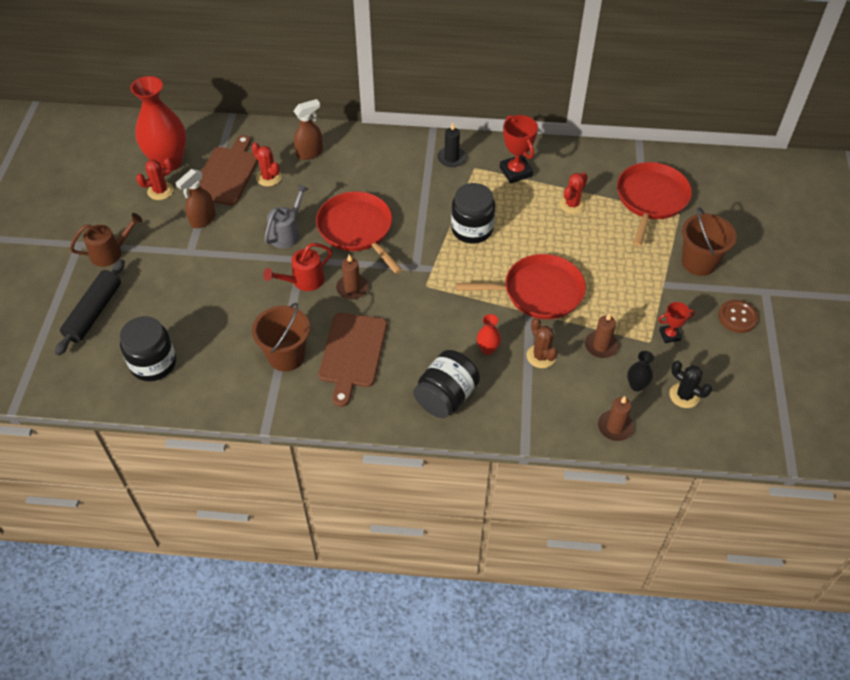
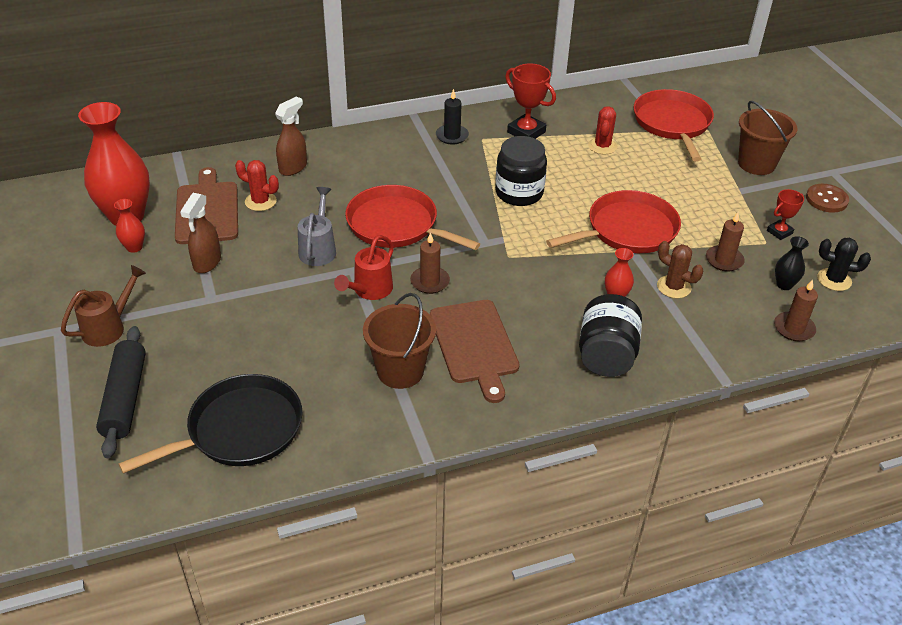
camera: 25 degrees left, 10 degrees down
(153, 363) = (239, 430): black jar -> black pan
(160, 191) = (134, 247): red cactus -> red vase

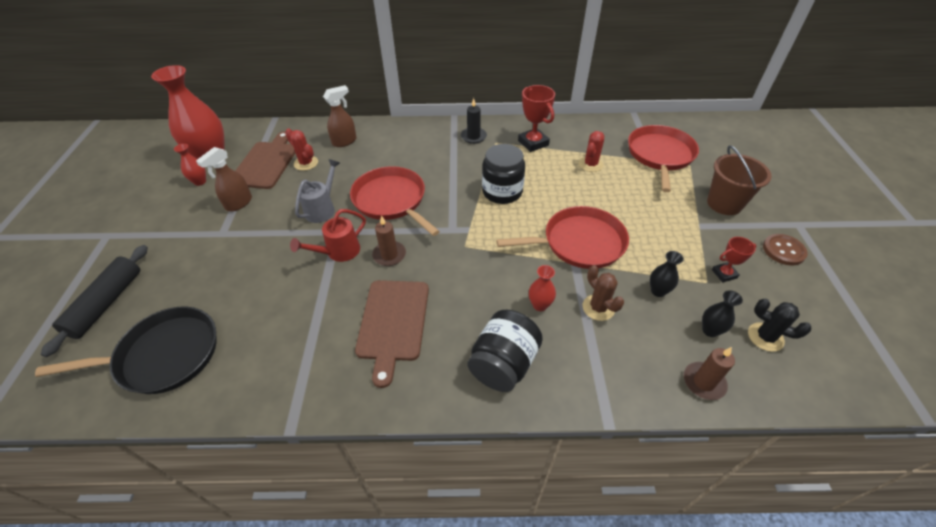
camera: 20 degrees right, 5 degrees up
(109, 327) = (139, 241): brown watering can -> none
(400, 371) = (319, 333): brown bucket -> none
(724, 260) = (658, 291): brown candle -> black vase

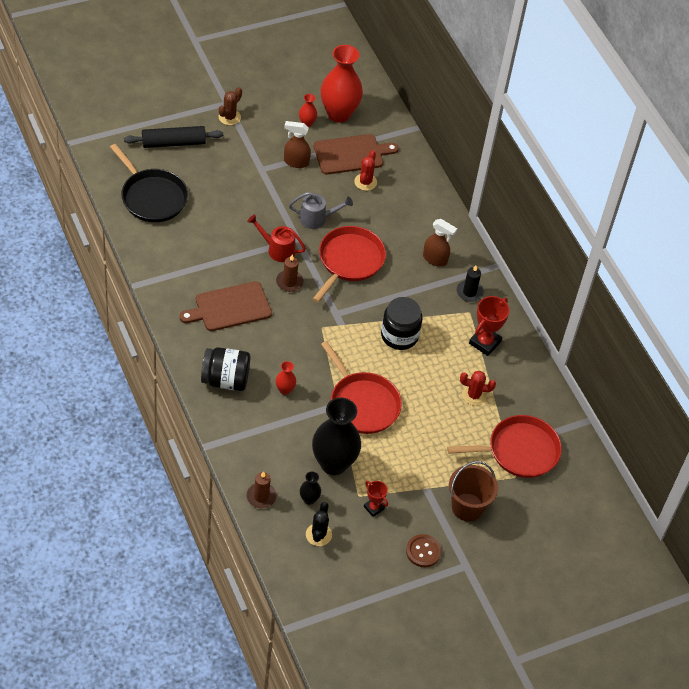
camera: 60 degrees right, 5 degrees up
(345, 141) = (409, 196): brown spray bottle -> brown spray bottle (435, 259)
(598, 308) = (299, 427): brown cactus -> brown cactus (229, 117)
(658, 291) = (333, 463): black vase -> black vase, size x2.28

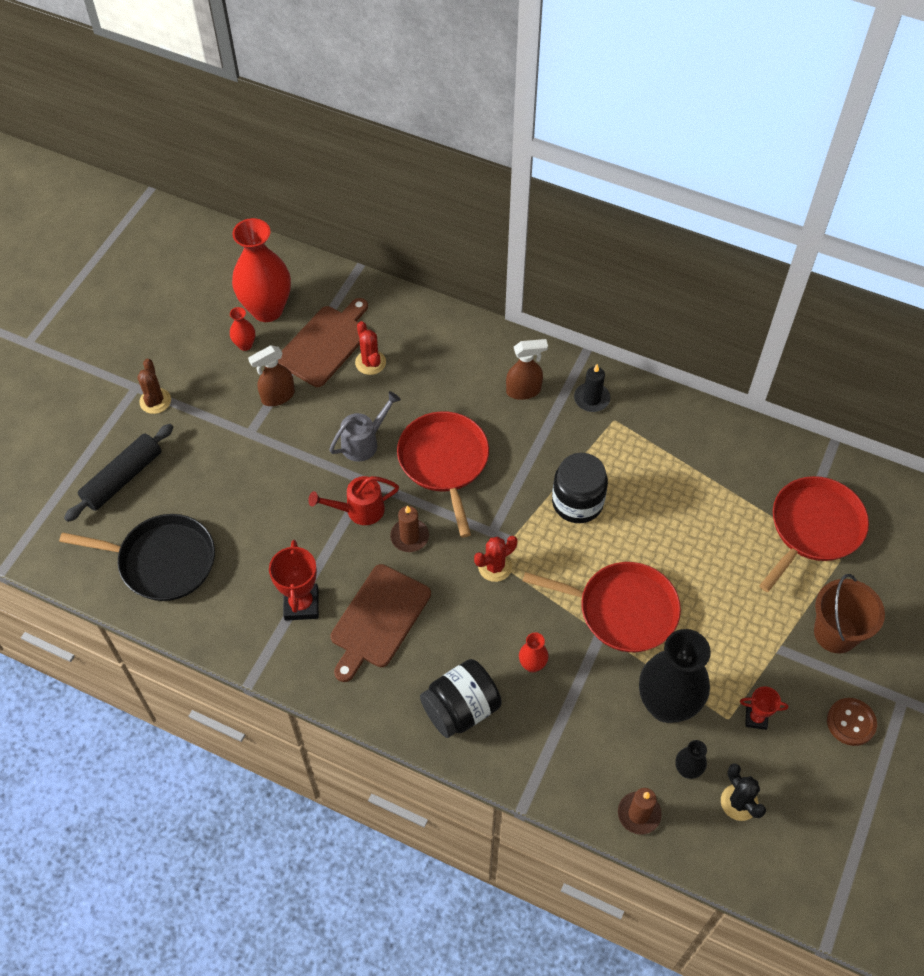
camera: 35 degrees left, 5 degrees up
(474, 395) = (712, 505): red cactus -> red cactus (495, 567)
(484, 342) = (661, 440): red trophy -> red trophy (301, 604)

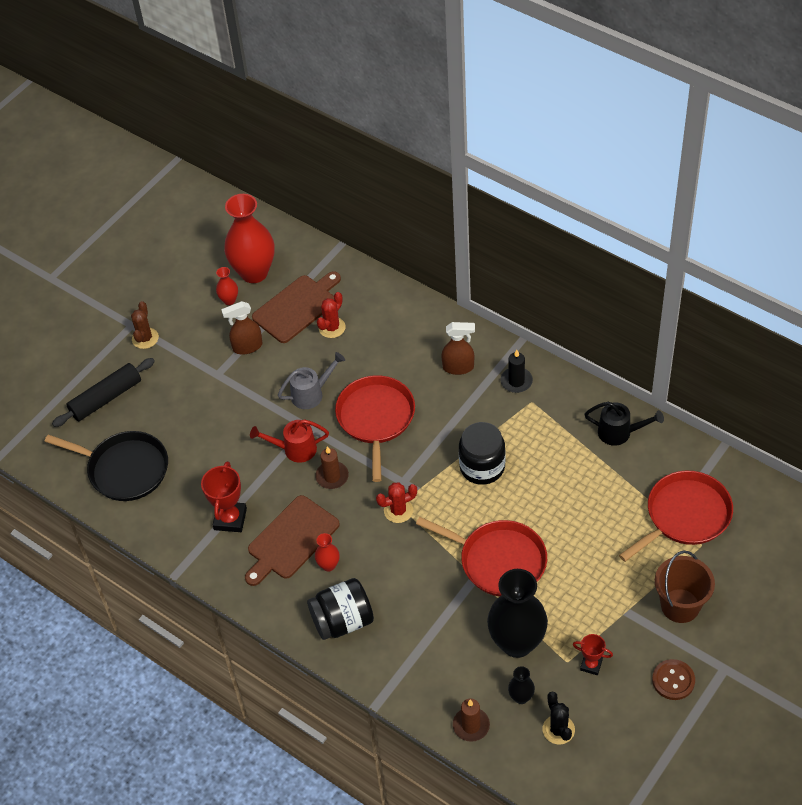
camera: 15 degrees right, 5 degrees down
(370, 362) = (332, 327): red cactus -> red cactus turned 45 degrees clockwise
(532, 665) = (411, 594): red vase -> red vase (328, 565)
(719, 443) = (619, 433): none -> black watering can

